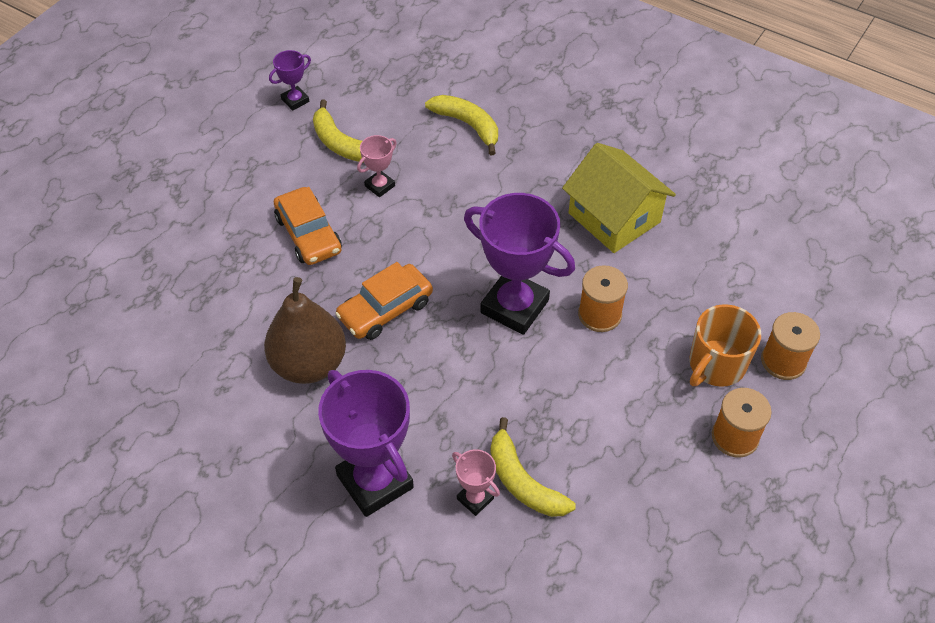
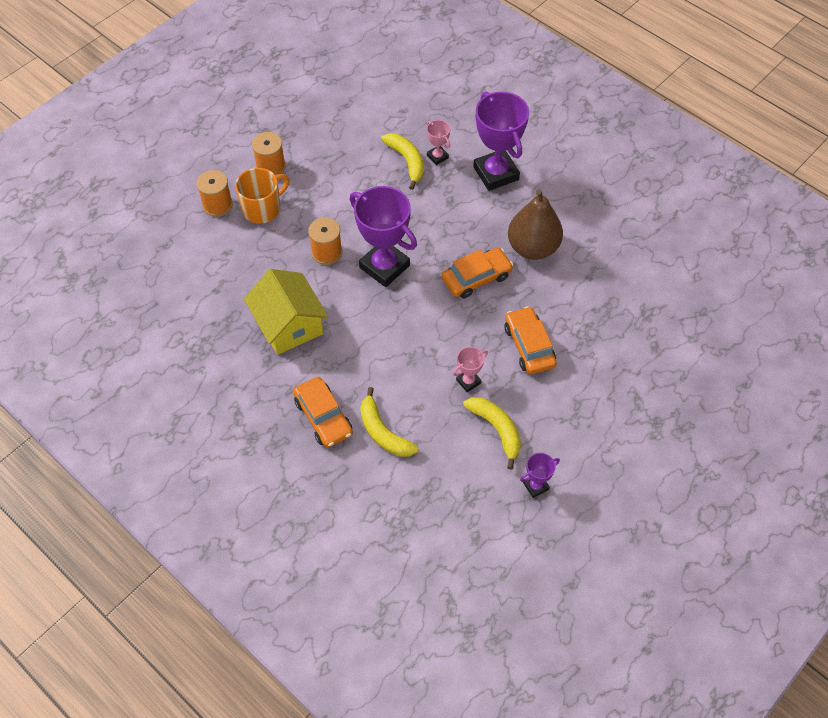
camera: 170 degrees left, 5 degrees up
(538, 130) = (323, 417): none -> orange car

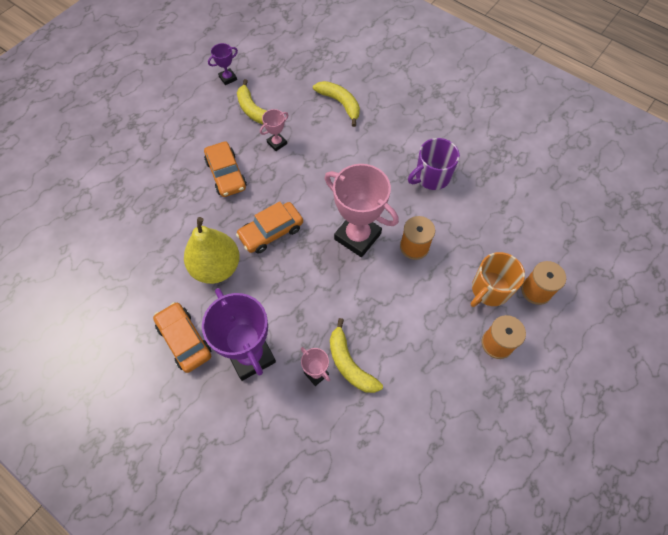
camera: 175 degrees right, 5 degrees up
(289, 325) = (431, 177): yellow house -> purple mug
(323, 417) = (387, 110): orange car -> orange car (184, 340)
(384, 266) = (357, 236): purple trophy -> pink trophy
(533, 247) = (216, 267): brown pear -> yellow pear

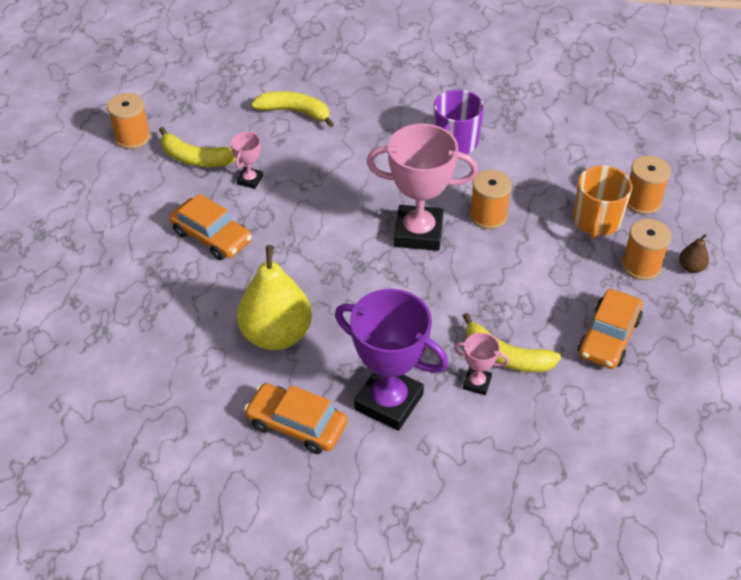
camera: 30 degrees left, 15 degrees down
(228, 78) = (132, 137): purple trophy -> orange spool
(271, 232) = (314, 271): orange car -> orange car (608, 337)
(534, 365) = (691, 267): none -> brown pear

